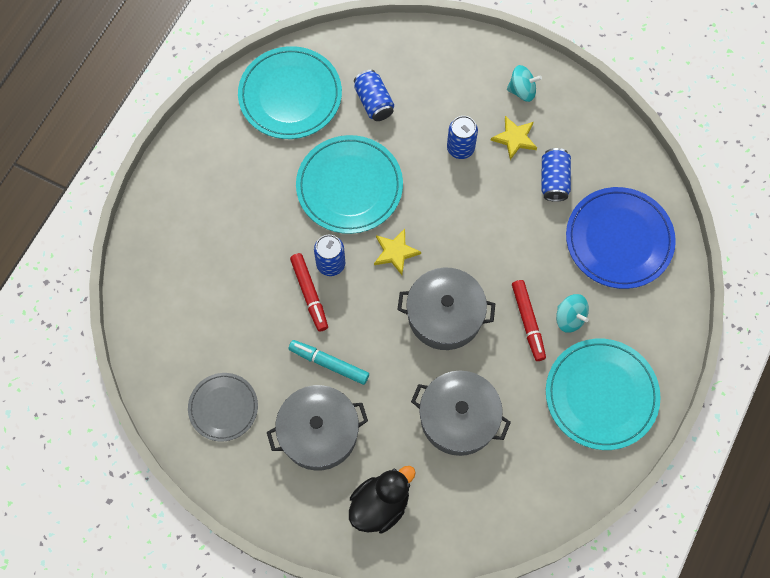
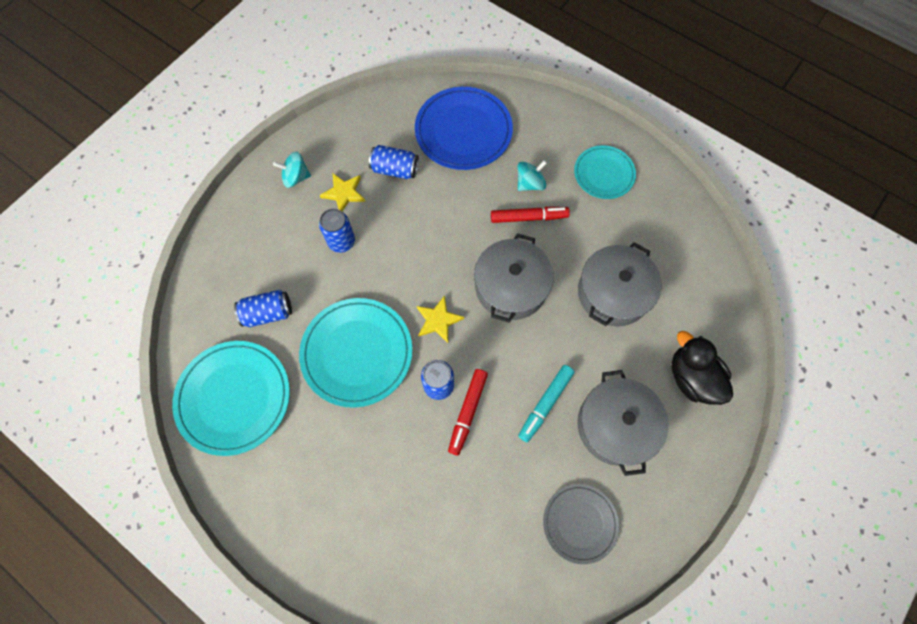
camera: 80 degrees left, 0 degrees up
(309, 294) = (467, 412): red marker -> red marker turned 120 degrees clockwise
(522, 90) = (296, 177): turquoise spinning top -> turquoise spinning top turned 105 degrees counterclockwise
(601, 395) = (604, 174): turquoise plate -> turquoise plate, size x0.61

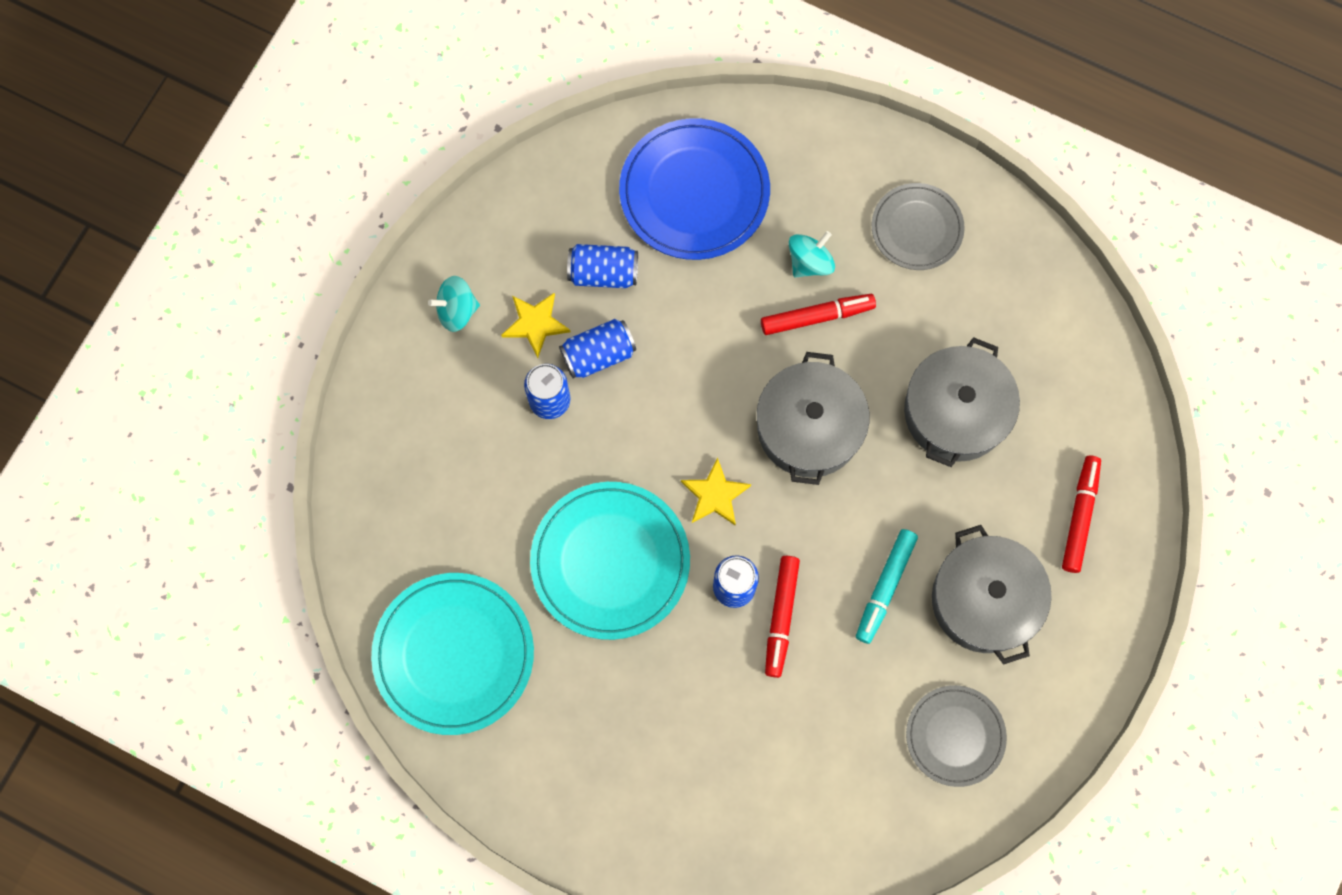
camera: 10 degrees left, 5 degrees up
(268, 313) = (469, 526): blue can -> blue can (598, 355)
(604, 174) = (917, 228): turquoise plate -> grey plate
(691, 378) = (1079, 516): black duck -> red marker

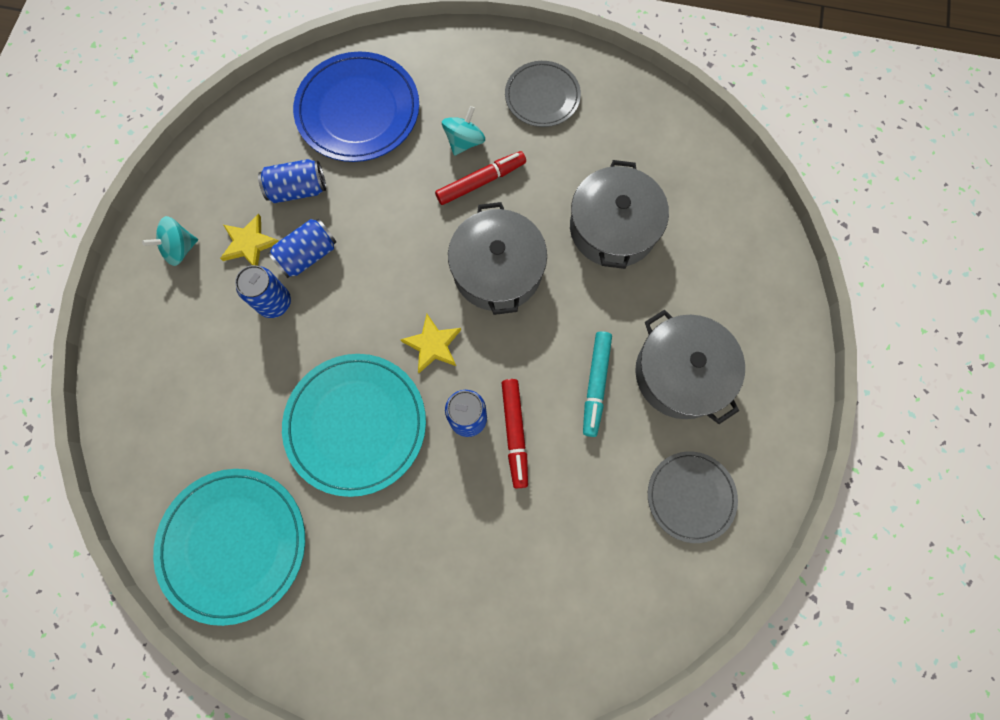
camera: 15 degrees left, 0 degrees up
(1079, 516) = (736, 285): red marker -> none

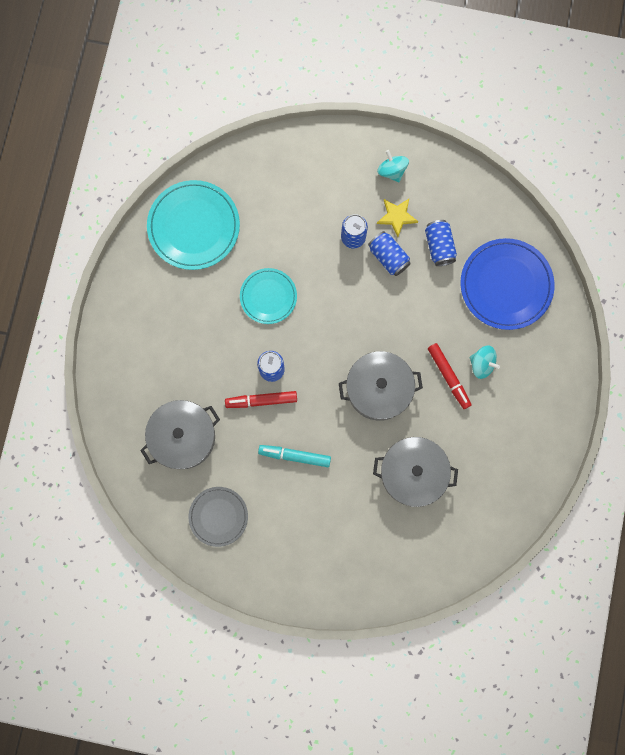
camera: 90 degrees right, 5 degrees up
(356, 424) = (268, 297): turquoise plate -> turquoise plate, size x0.61
(433, 345) = (323, 345): yellow star -> none
(542, 96) = (523, 423): grey plate -> none
(681, 373) = (302, 516): grey pot -> grey pot (183, 437)

